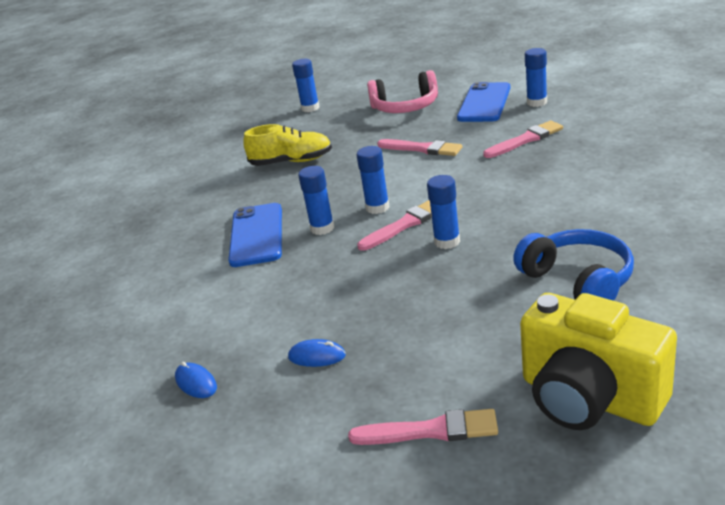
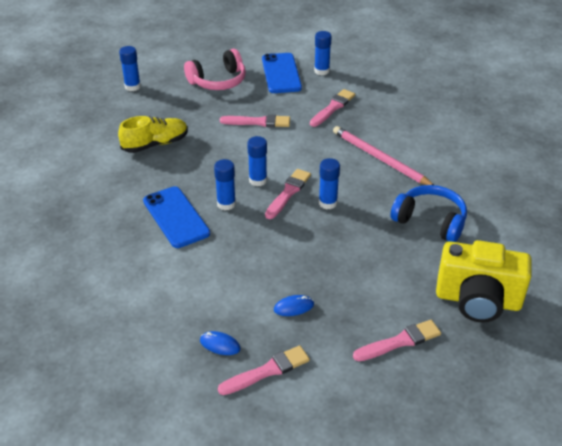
camera: 30 degrees left, 10 degrees up
(227, 428) = (267, 371): none -> pink brush
(552, 199) = (380, 159): none -> pink pencil

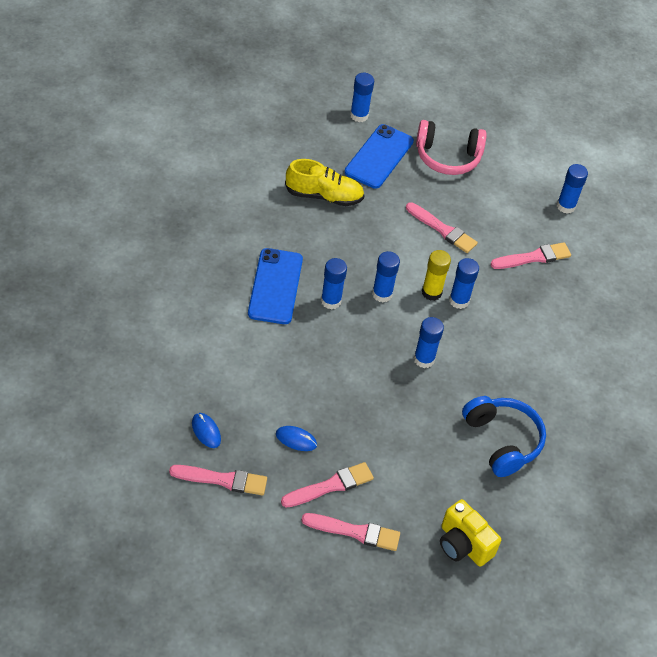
camera: 30 degrees right, 10 degrees up
(281, 73) = (520, 185): blue phone -> blue phone (379, 157)
(288, 193) = (398, 325): pink brush -> pink brush (330, 486)
(290, 161) = (431, 292): none -> yellow glue stick
(313, 156) = (459, 300): none -> blue glue stick
(380, 159) = (522, 344): pink pencil -> none
(478, 300) = (463, 544): yellow camera -> yellow camera, size x0.63

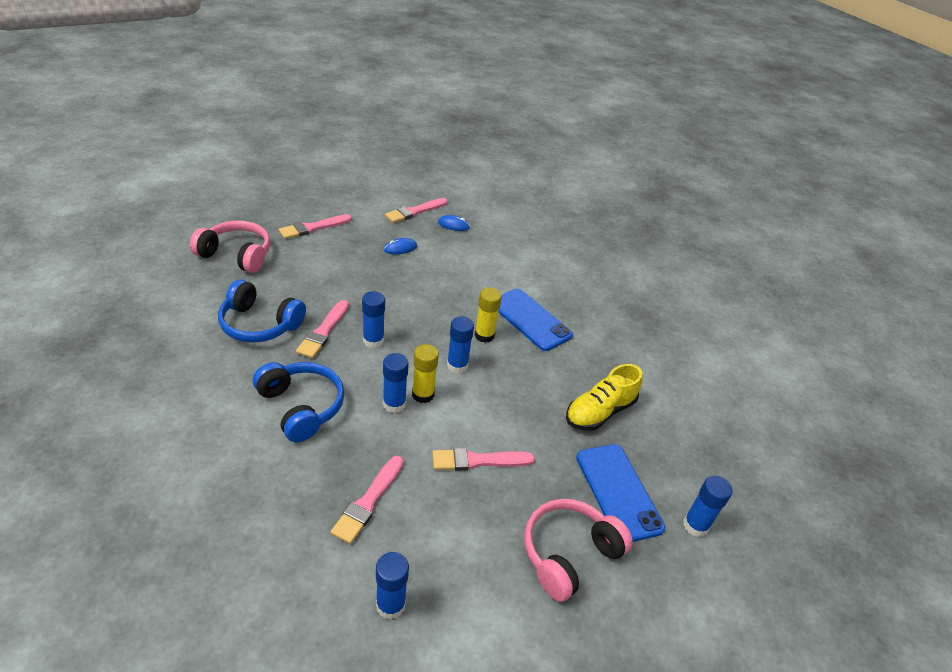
camera: 135 degrees right, 10 degrees down
(330, 486) = (352, 239): pink brush -> pink brush (323, 331)
(331, 301) = (484, 335): blue glue stick -> yellow glue stick
(463, 544) = (236, 255): yellow camera -> pink headphones
(525, 345) = (301, 407): none -> blue headphones

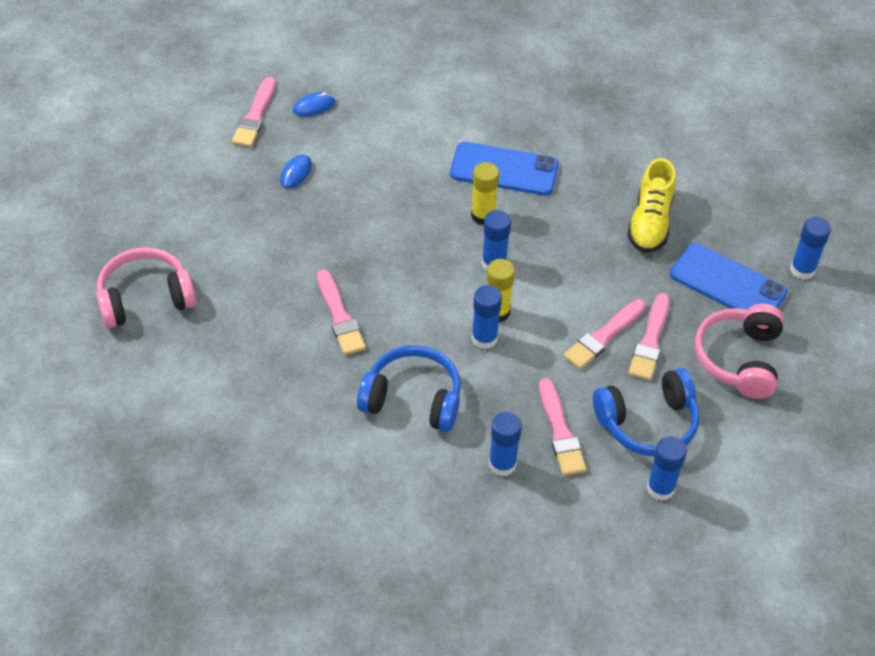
camera: 35 degrees left, 10 degrees up
(259, 324) = (272, 353): blue headphones -> blue headphones (648, 423)
(313, 228) = (178, 210): pink brush -> pink brush (650, 341)
(373, 340) = (395, 293): blue glue stick -> blue glue stick (502, 464)

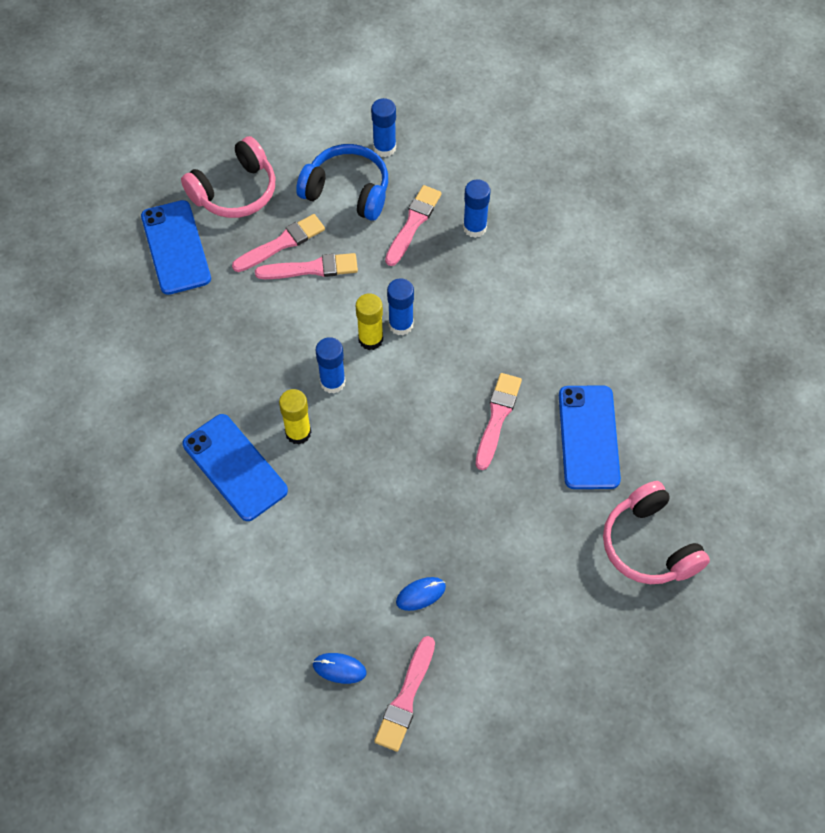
camera: 140 degrees left, 10 degrees up
(145, 298) = (649, 545): pink headphones -> pink headphones turned 45 degrees clockwise
(252, 346) = (588, 437): none -> blue phone
(255, 116) = (406, 698): pink brush -> pink brush turned 150 degrees clockwise
(413, 399) = (497, 313): blue headphones -> none
(650, 222) = (173, 334): yellow shoe -> none
(802, 270) = (109, 221): blue glue stick -> none

